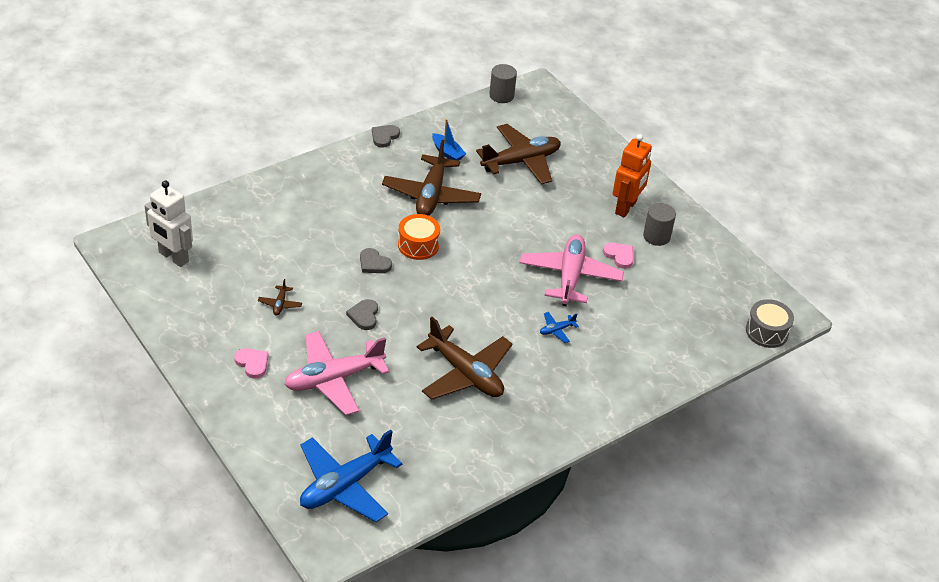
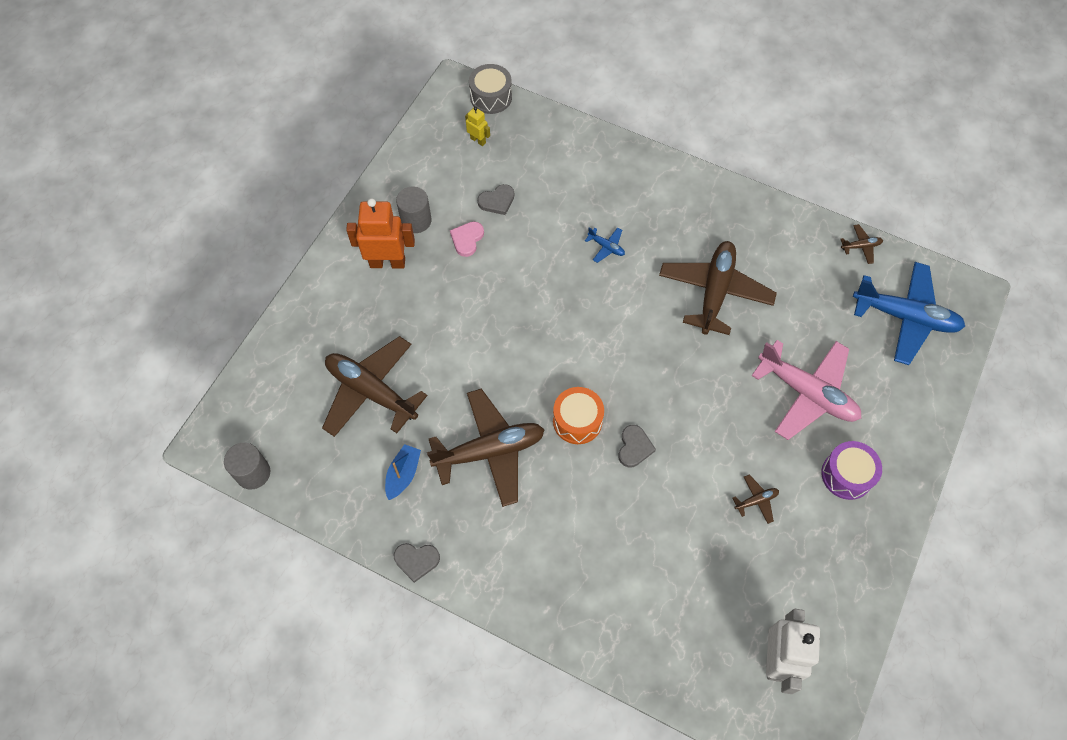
camera: 115 degrees left, 20 degrees up
(252, 363) = (846, 475): pink heart -> purple drum
(364, 316) = (711, 414): grey heart -> grey heart (497, 201)
(436, 499) = (861, 246): none -> brown plane
(570, 276) = (526, 267): pink plane -> none
(720, 303) = (478, 140): none -> yellow robot

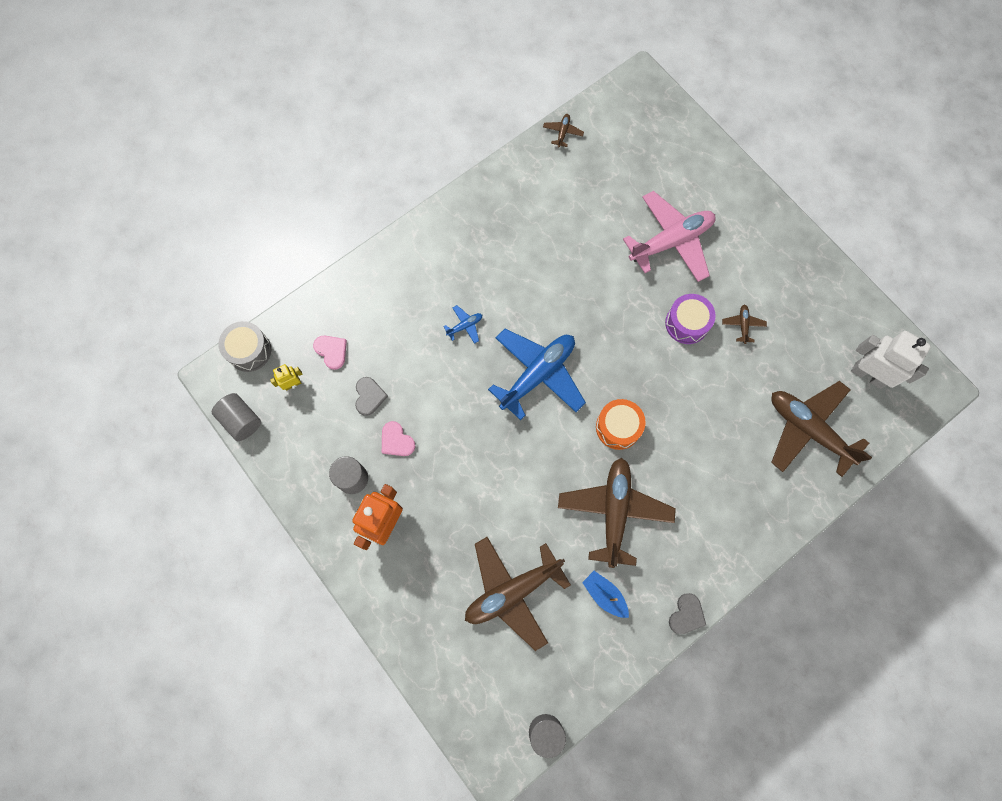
camera: 65 degrees left, 10 degrees up
(427, 119) = (241, 420): none -> grey cylinder
(523, 155) = (332, 351): none -> pink heart
(634, 447) = (661, 393): grey heart -> none
(715, 292) = (550, 262): brown plane -> brown plane (808, 429)
(846, 475) = (749, 250): purple drum -> purple drum (687, 323)
(905, 317) = (639, 137): blue plane -> blue plane (538, 374)

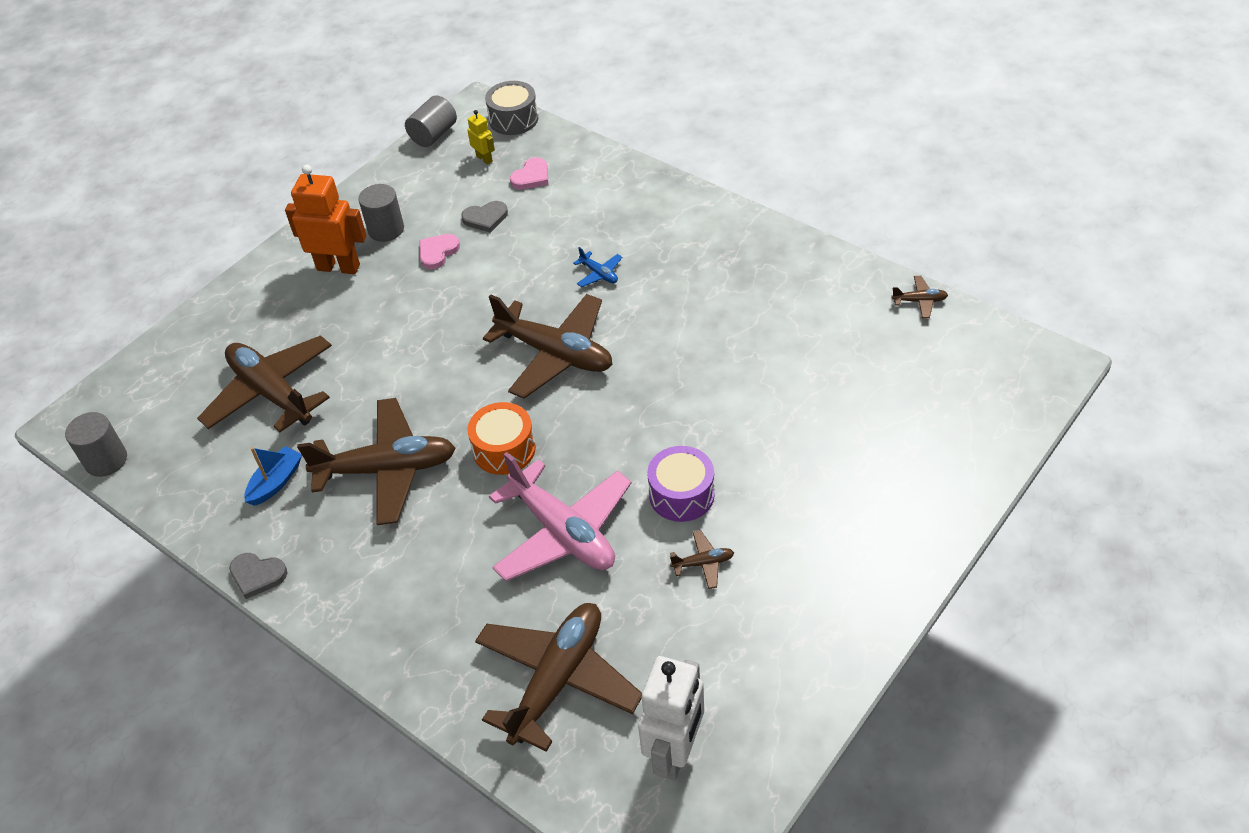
camera: 80 degrees right, 25 degrees down
(538, 374) = (555, 354): blue plane -> brown plane
(671, 241) = (805, 451): pink plane -> pink plane (563, 532)

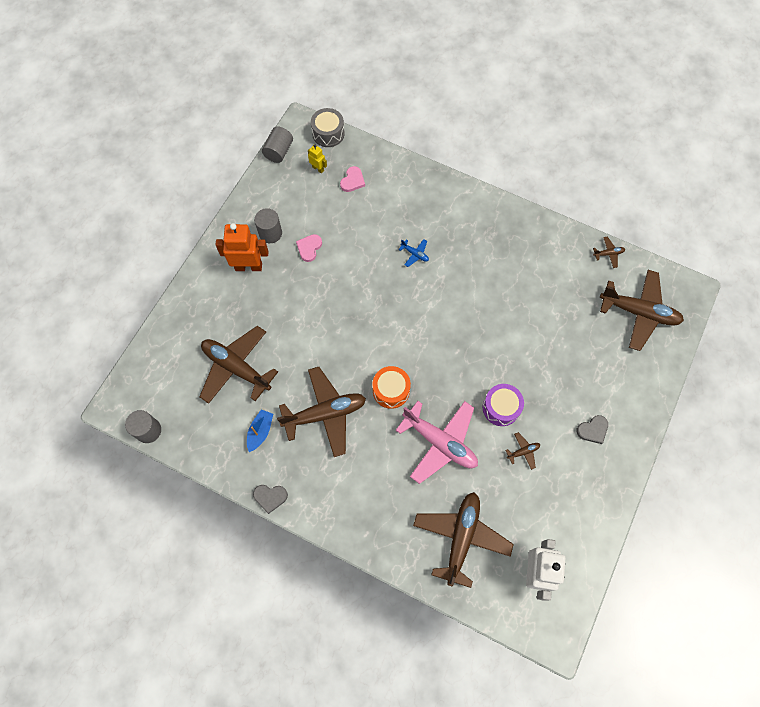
camera: 15 degrees left, 20 degrees up
(485, 218) = (332, 217): grey heart -> grey heart (593, 430)
(555, 354) = (403, 318): brown plane -> brown plane (639, 312)

